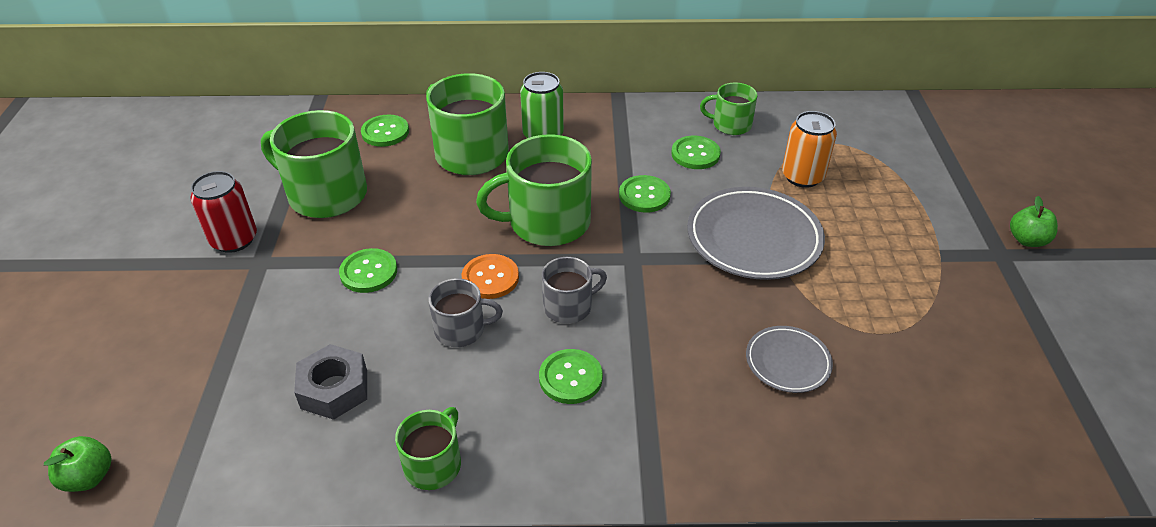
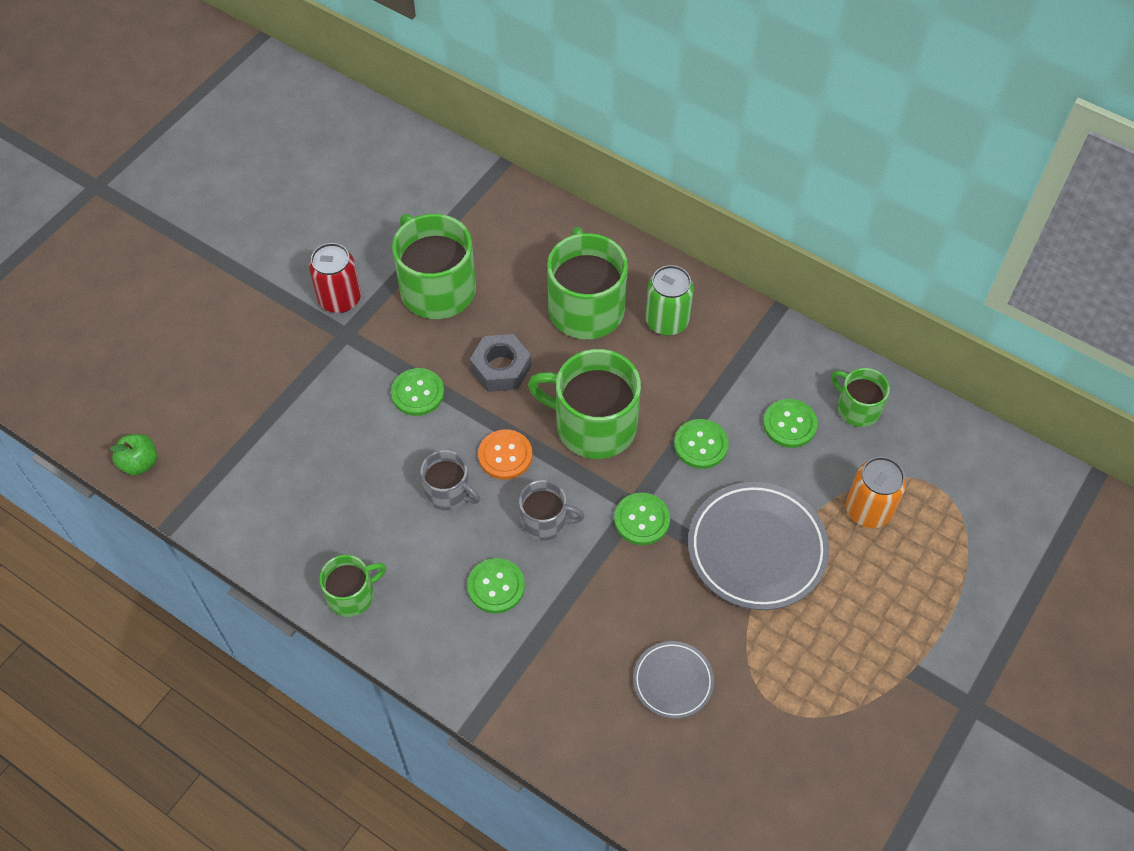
camera: 35 degrees right, 15 degrees up
(334, 389) = (327, 489): grey nut -> grey nut (501, 368)
(385, 132) = (531, 240): green button -> green button (641, 520)
(1027, 240) = (1015, 708): green apple -> none

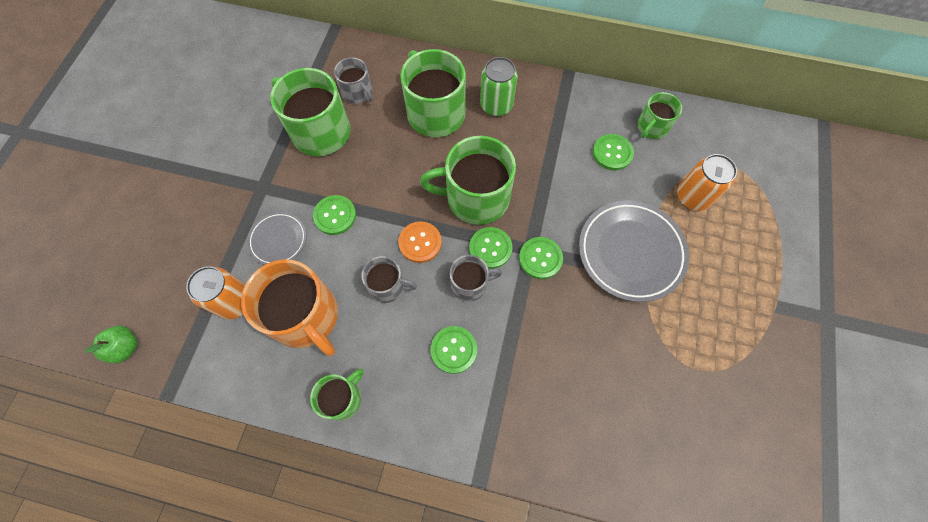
camera: 20 degrees left, 10 degrees up
(271, 453) = (235, 302): none -> orange can
(340, 299) = (248, 161): red can -> none
(343, 495) = (306, 316): none -> orange mug
(500, 254) = (357, 93): none -> grey mug
(501, 368) = (391, 177): grey nut -> none
(673, 681) = (616, 378): grey plate -> grey plate (278, 240)
(701, 445) = (558, 188): green button -> green button (490, 248)
(857, 408) = (652, 127): green mug -> green mug turned 75 degrees counterclockwise

